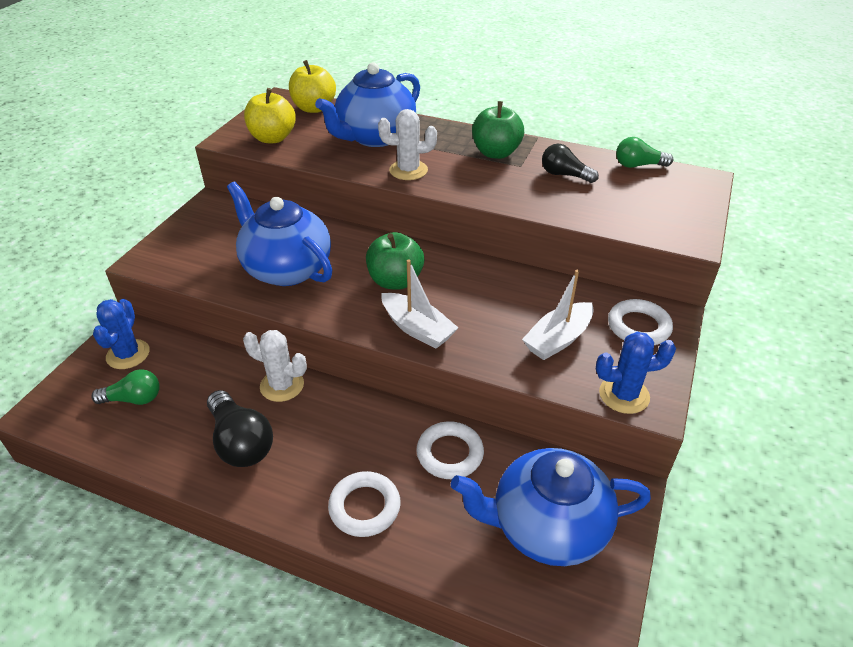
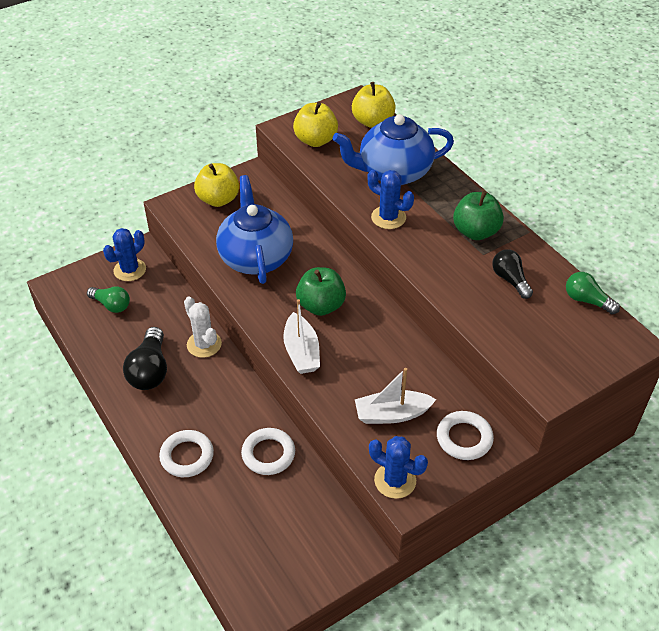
camera: 35 degrees right, 5 degrees up
(196, 236) = (218, 199): none -> yellow apple
(408, 170) = (388, 217): white cactus -> blue cactus
(547, 527) = (285, 538): blue teapot -> none

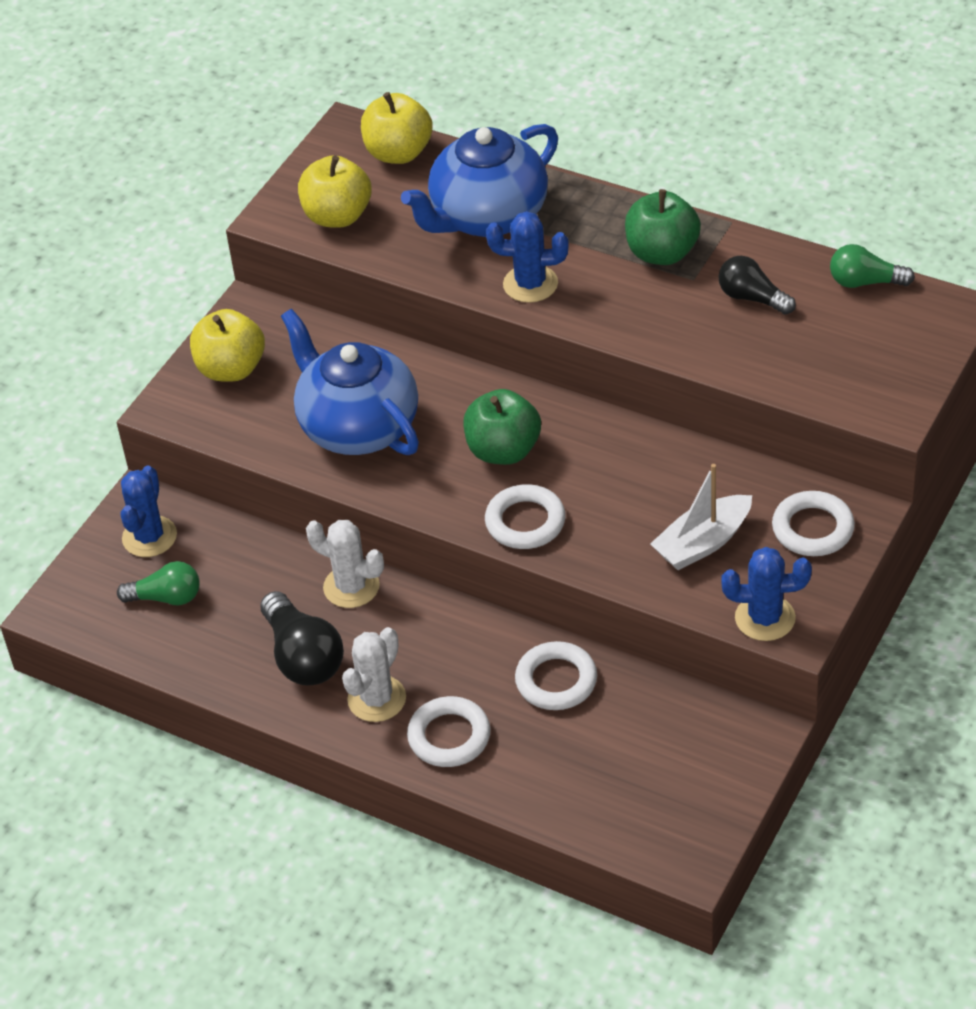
camera: 25 degrees left, 0 degrees up
(167, 414) = (377, 699): none -> white cactus
(301, 352) = (525, 522): white boat -> white ring

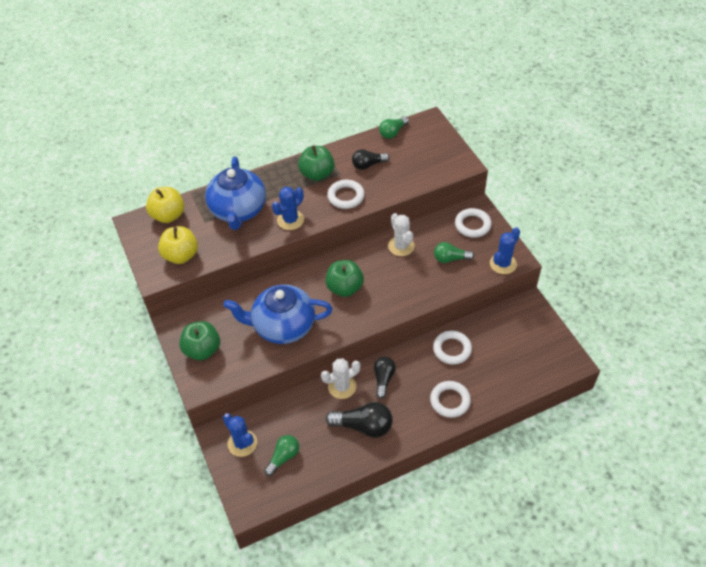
camera: 55 degrees left, 5 degrees up
(231, 369) = (202, 350): yellow apple -> green apple
(377, 699) = (409, 414): white cactus -> white cactus (401, 246)
(413, 628) = (383, 379): none -> black light bulb
(525, 522) = (389, 304): white ring -> white ring (346, 196)
(703, 543) = (450, 258): white boat -> green light bulb

